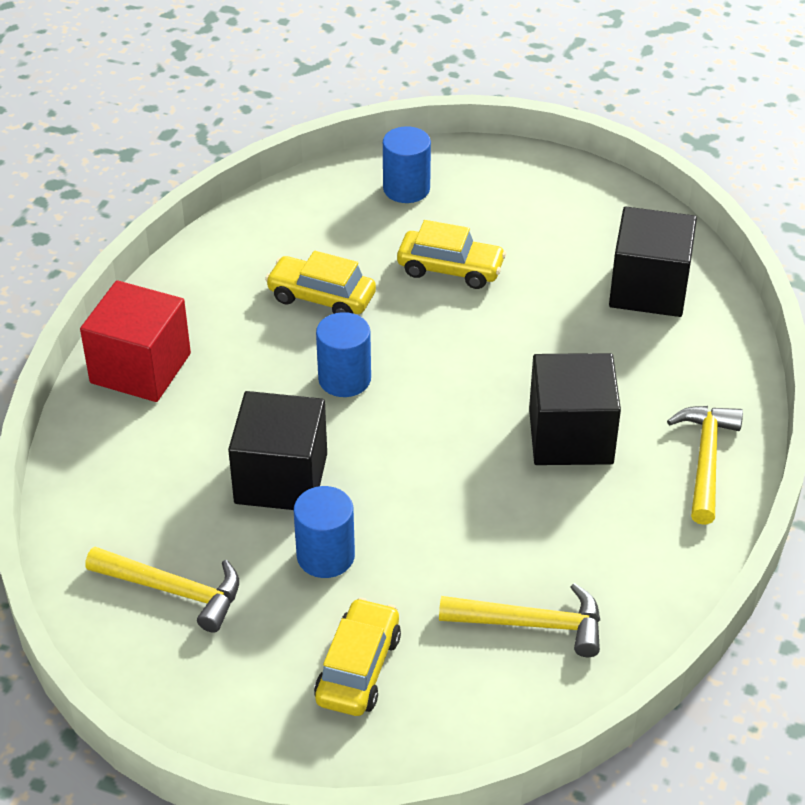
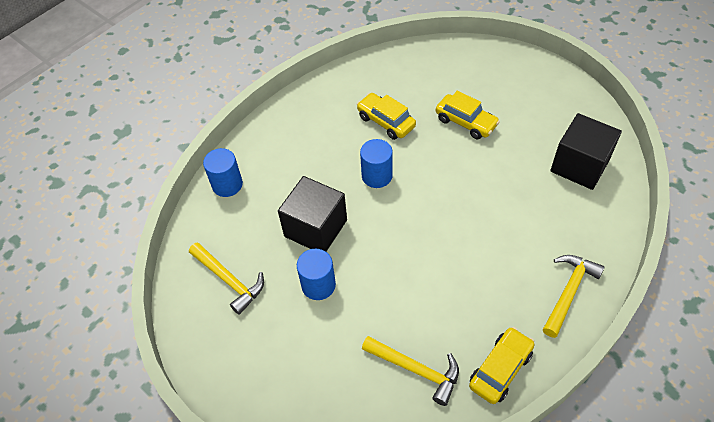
camera: 25 degrees right, 10 degrees up
(140, 368) = (272, 139): red cube -> none
(358, 668) = (305, 364): yellow car -> yellow car (500, 369)
(406, 189) = (462, 66): blue cylinder -> blue cylinder (227, 184)
(570, 436) = (491, 250): black cube -> none

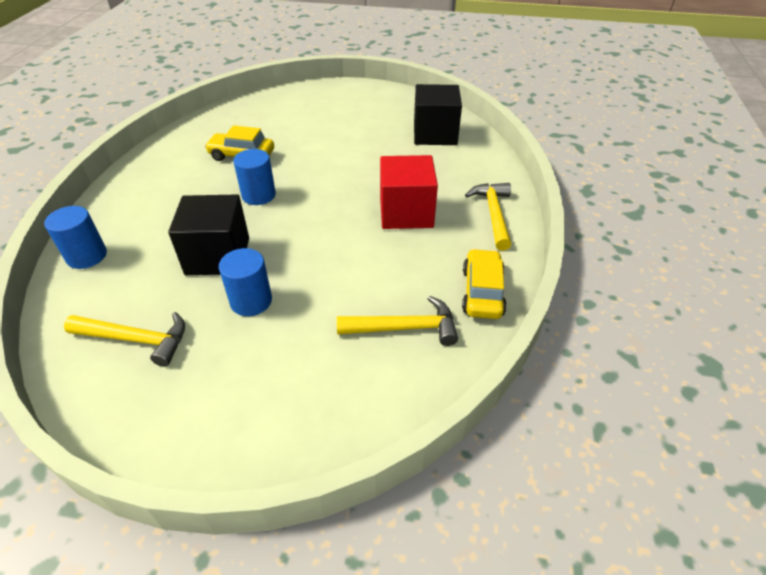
camera: 35 degrees left, 10 degrees down
(466, 122) = (318, 135): yellow car -> none
(489, 253) = (406, 213): none -> red cube

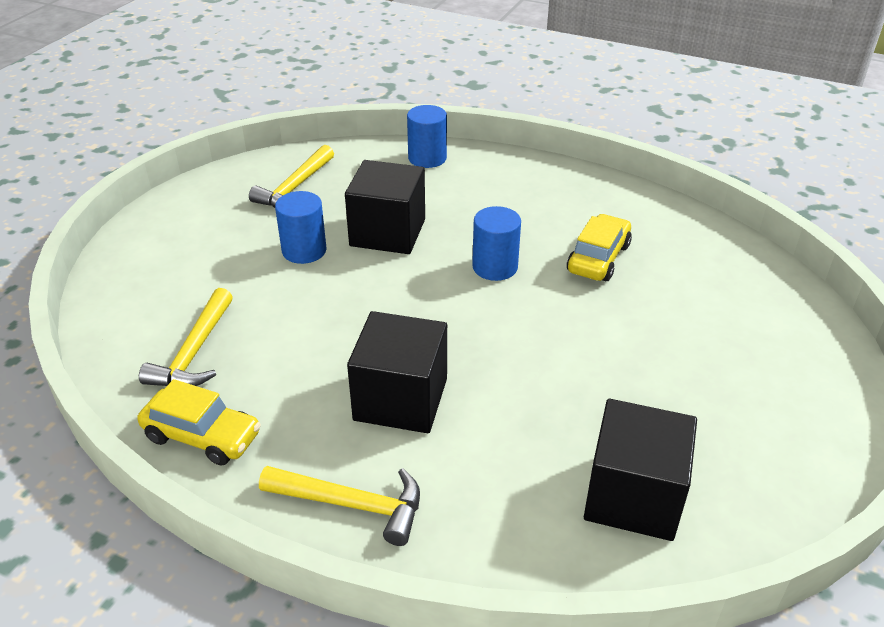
camera: 105 degrees right, 5 degrees down
(406, 213) = (401, 399): red cube -> black cube

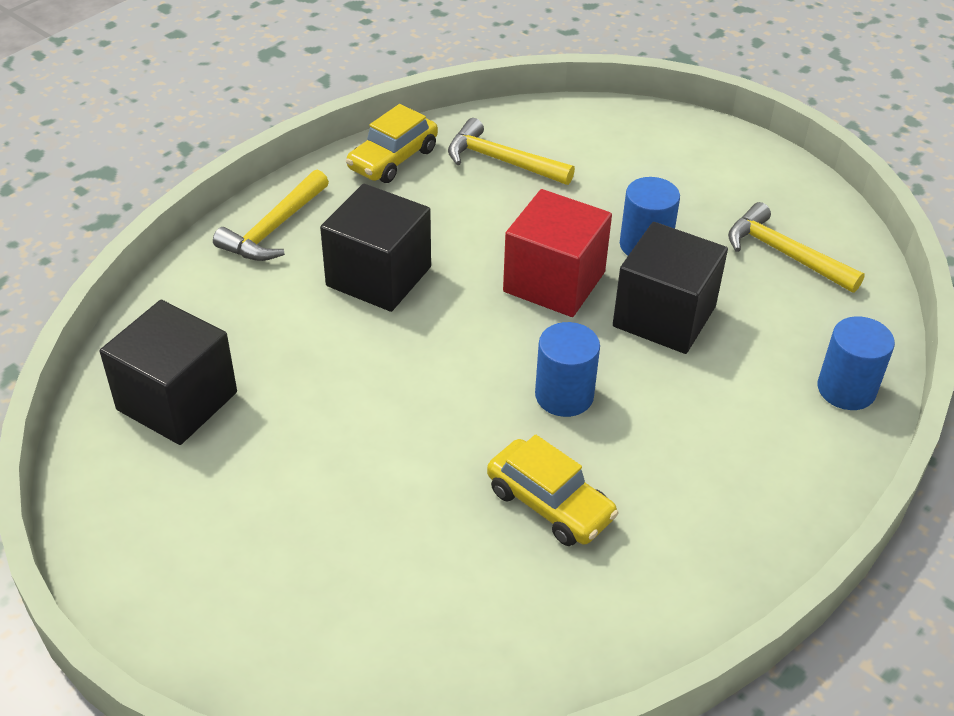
camera: 105 degrees right, 5 degrees up
(368, 291) = (554, 282): none -> red cube

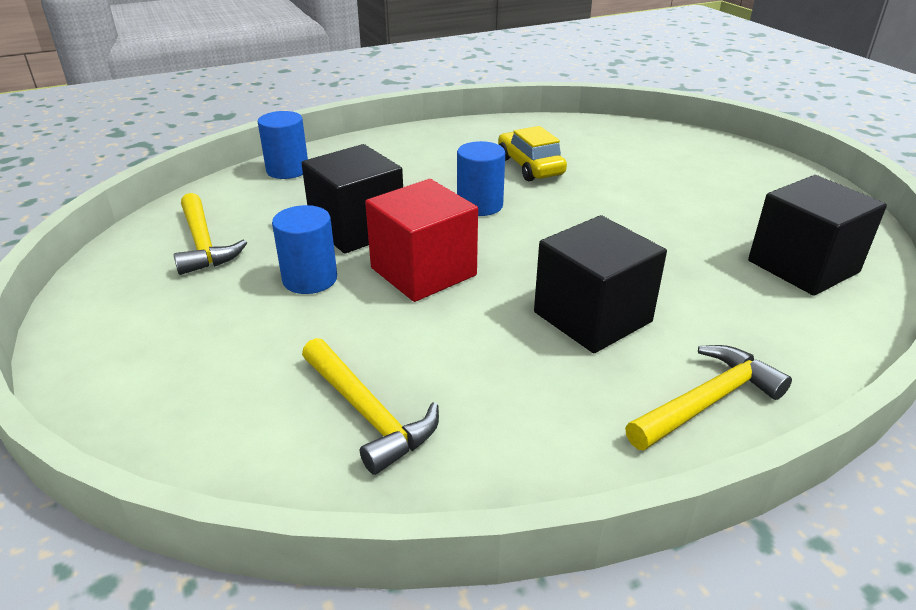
camera: 155 degrees left, 10 degrees down
(393, 159) = (513, 463): yellow car -> none

